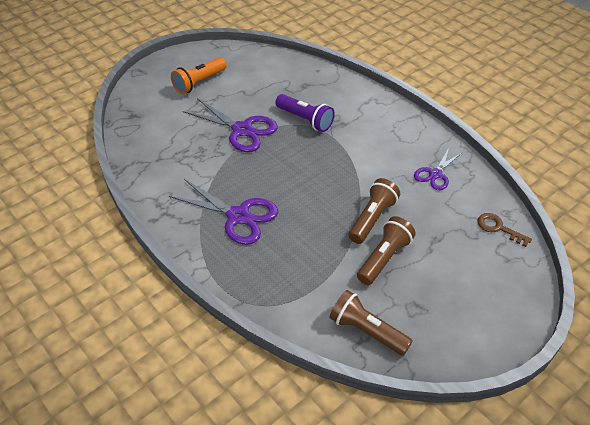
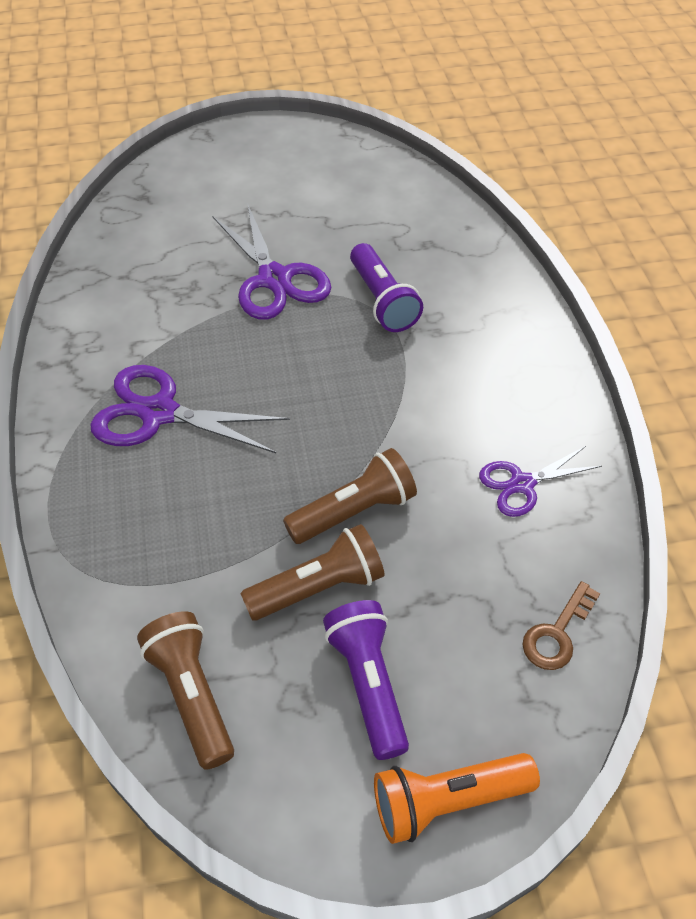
camera: 30 degrees right, 5 degrees up
(199, 83) = (273, 181): orange flashlight -> orange flashlight (447, 801)
(238, 216) = (159, 413): purple scissors -> purple scissors turned 135 degrees clockwise
(439, 286) = (368, 683): none -> purple flashlight
(498, 228) = (557, 633): brown key -> brown key turned 120 degrees counterclockwise

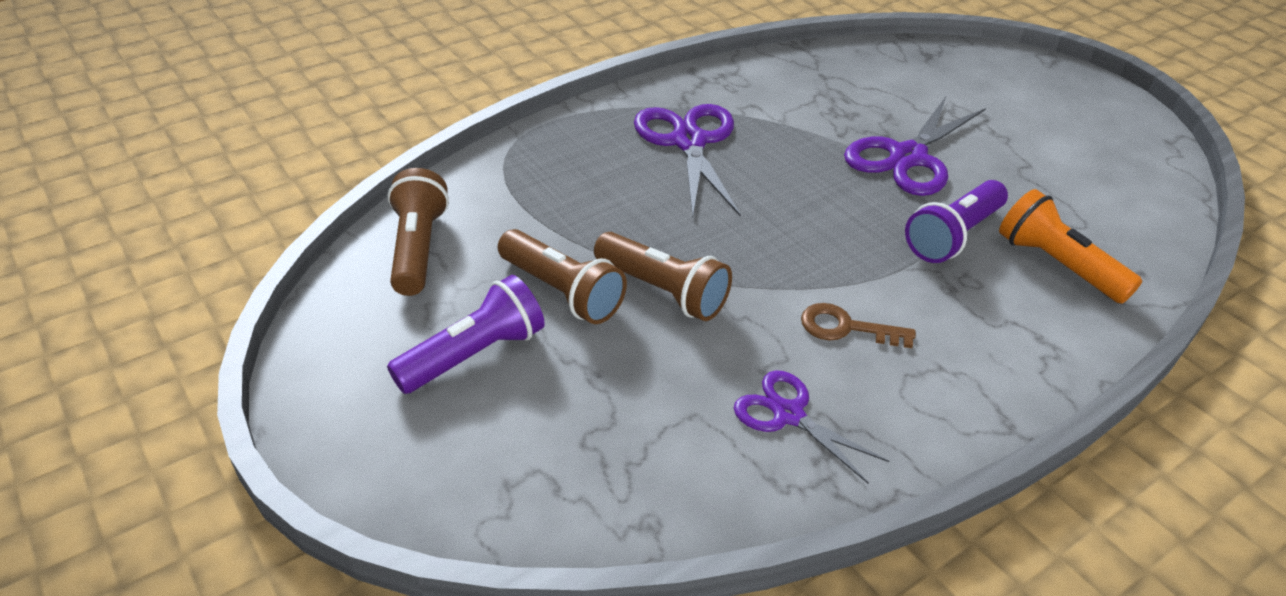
camera: 65 degrees right, 10 degrees down
(192, 694) = (418, 248): brown flashlight -> brown flashlight turned 45 degrees counterclockwise
(447, 801) = (370, 446): orange flashlight -> orange flashlight (1057, 264)
(557, 633) = (603, 493): brown key -> brown key (846, 328)

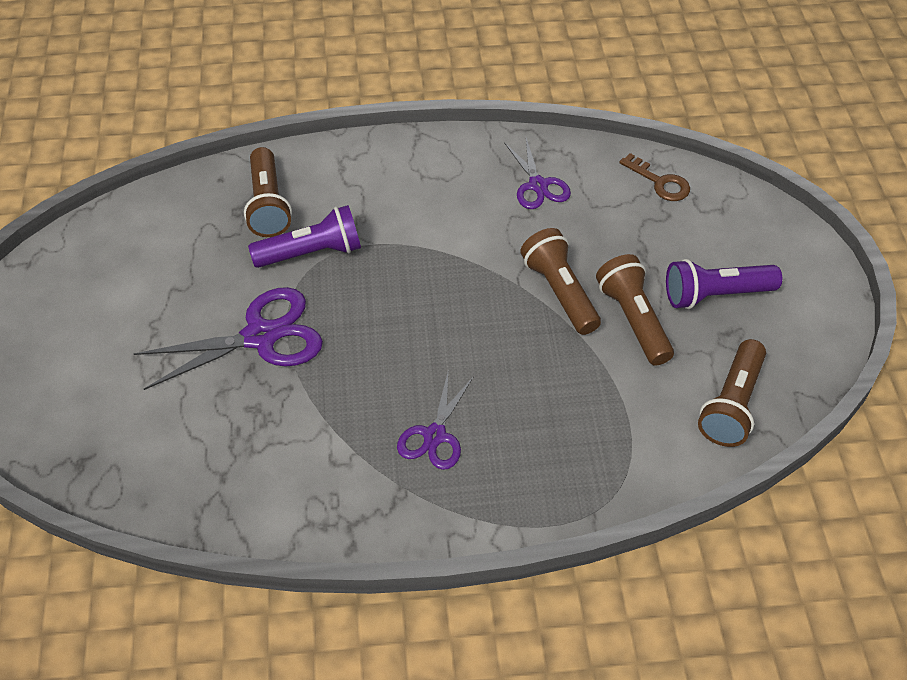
camera: 150 degrees left, 10 degrees up
(689, 142) = (434, 436): purple scissors -> purple scissors, size x0.61
(846, 328) = (456, 219): brown key -> brown key (660, 182)
(1057, 264) = (268, 205): orange flashlight -> brown flashlight

